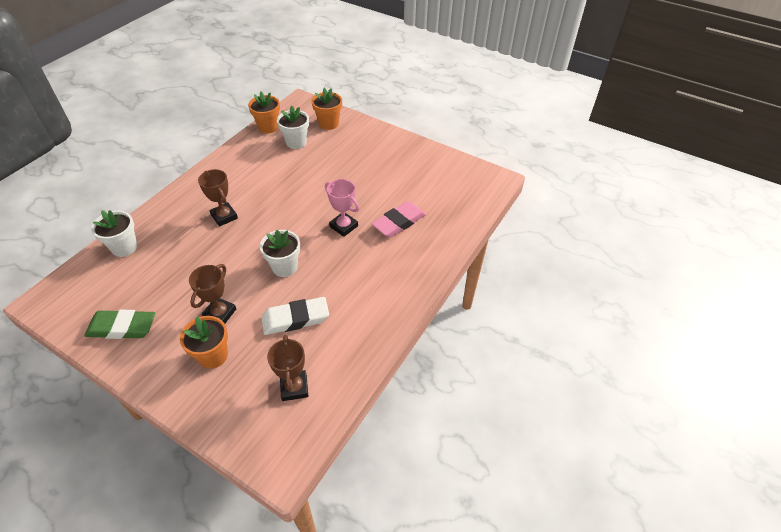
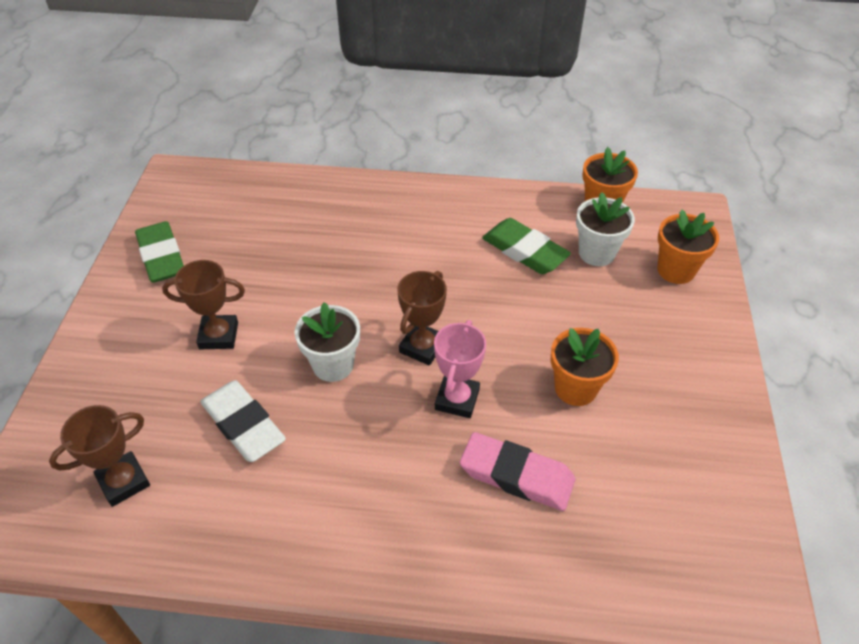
camera: 65 degrees right, 0 degrees up
(124, 247) = (283, 192): white flower pot -> none
(213, 355) = (149, 363): orange flower pot -> orange flower pot (575, 388)
(224, 216) = (389, 252): brown trophy -> brown trophy (422, 347)
(272, 165) = (524, 251): none -> green eraser

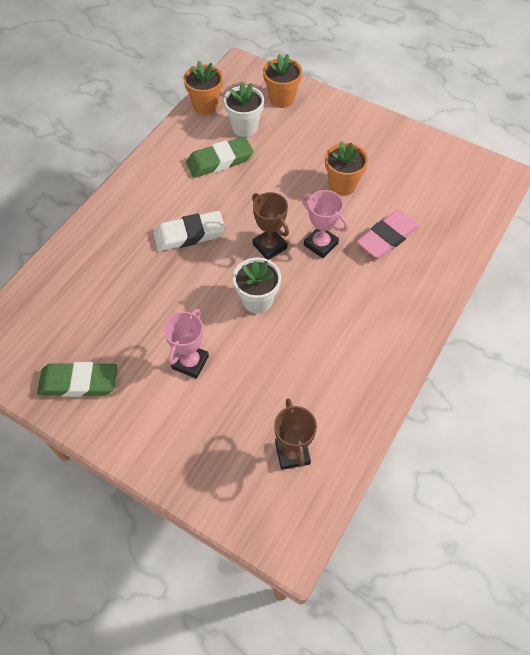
camera: 65 degrees left, 10 degrees up
(219, 335) = (190, 362): brown trophy -> pink trophy
(243, 424) = (280, 367): white eraser -> white eraser (189, 234)

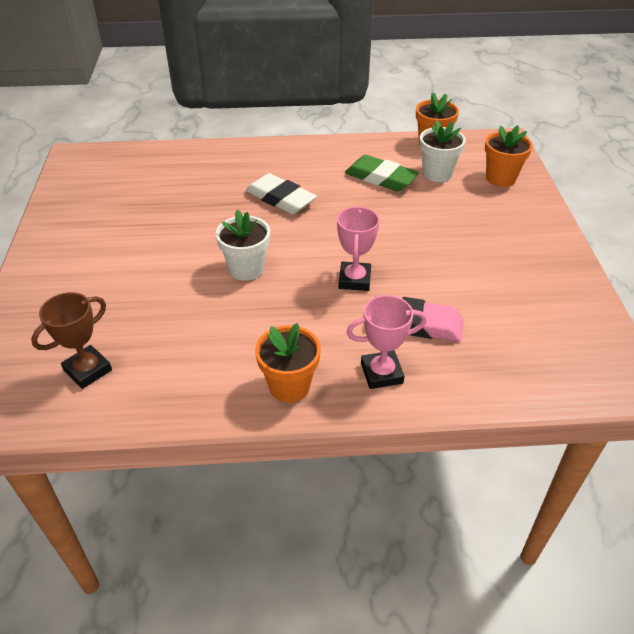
camera: 55 degrees right, 15 degrees down
(78, 382) = (79, 212): green eraser -> none
(190, 362) = (144, 260): pink trophy -> pink trophy (381, 373)
(269, 246) = (316, 249): brown trophy -> none
(342, 185) = (446, 261): orange flower pot -> orange flower pot (289, 386)

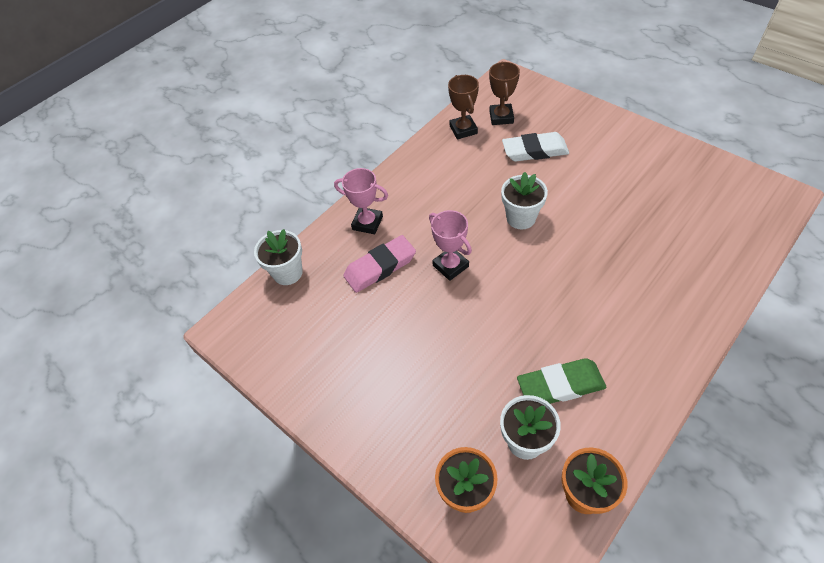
camera: 140 degrees right, 10 degrees up
(143, 392) = (463, 130): none -> brown trophy
(280, 199) = (592, 289): white eraser -> white eraser (535, 151)
(289, 386) = (404, 182): orange flower pot -> none
(381, 373) = (367, 223): pink trophy -> pink trophy turned 75 degrees clockwise
(517, 388) = (287, 273): none -> white flower pot

